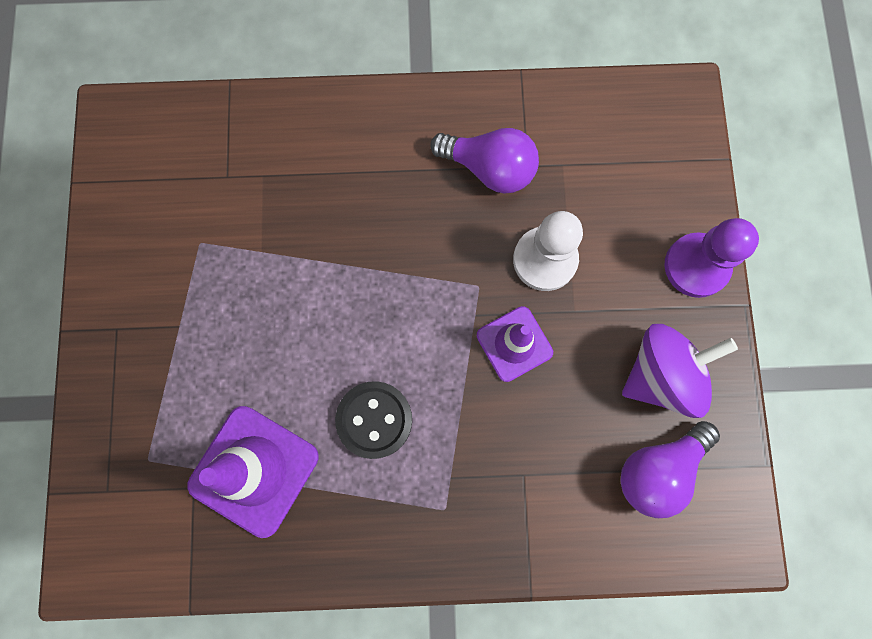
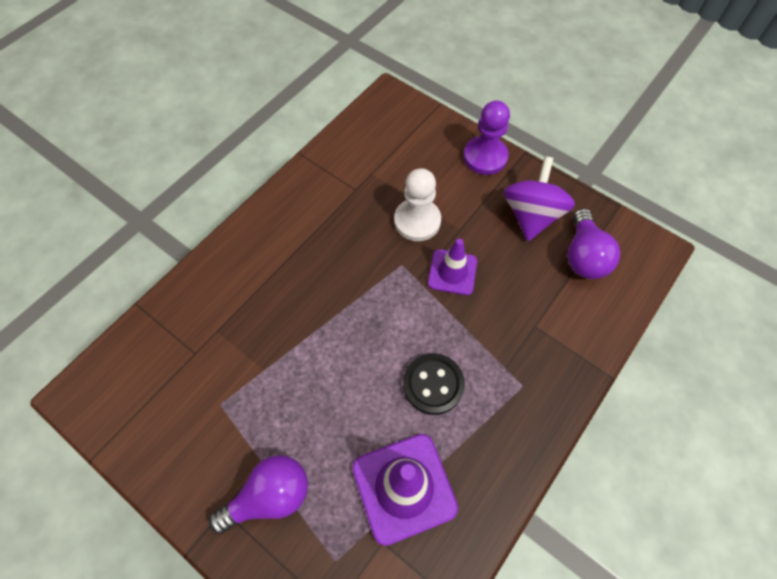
camera: 50 degrees left, 15 degrees down
(489, 169) = (338, 208): purple light bulb -> purple light bulb (270, 496)

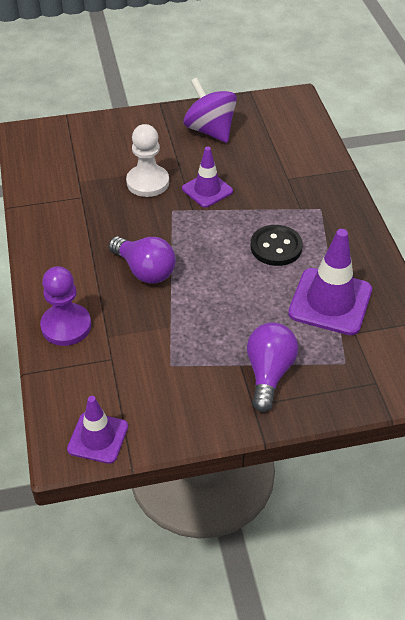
camera: 50 degrees left, 15 degrees down
(104, 409) = (98, 438): none -> purple traffic cone
(485, 157) = (139, 122): purple pawn -> purple pawn (66, 326)
(584, 256) = (266, 128): purple light bulb -> purple light bulb (145, 270)

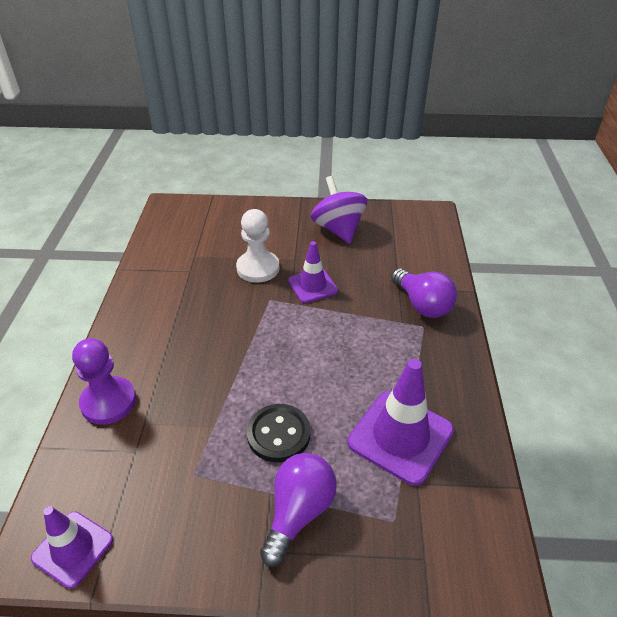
camera: 15 degrees right, 5 degrees down
(145, 270) = (215, 357): purple light bulb -> purple light bulb (422, 304)
(276, 247) = (361, 359): black button -> black button (278, 434)

